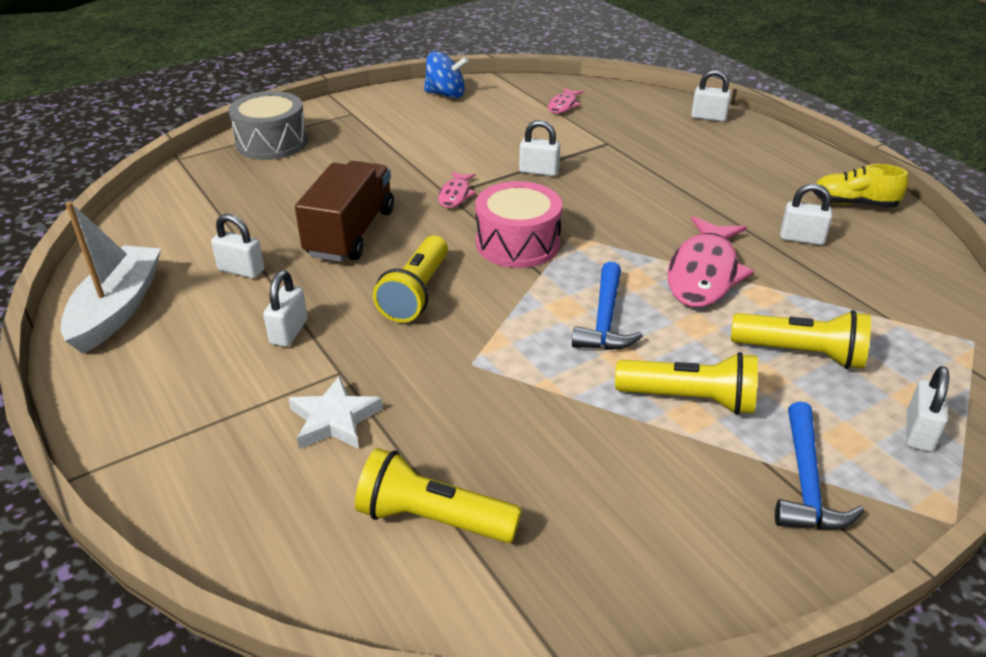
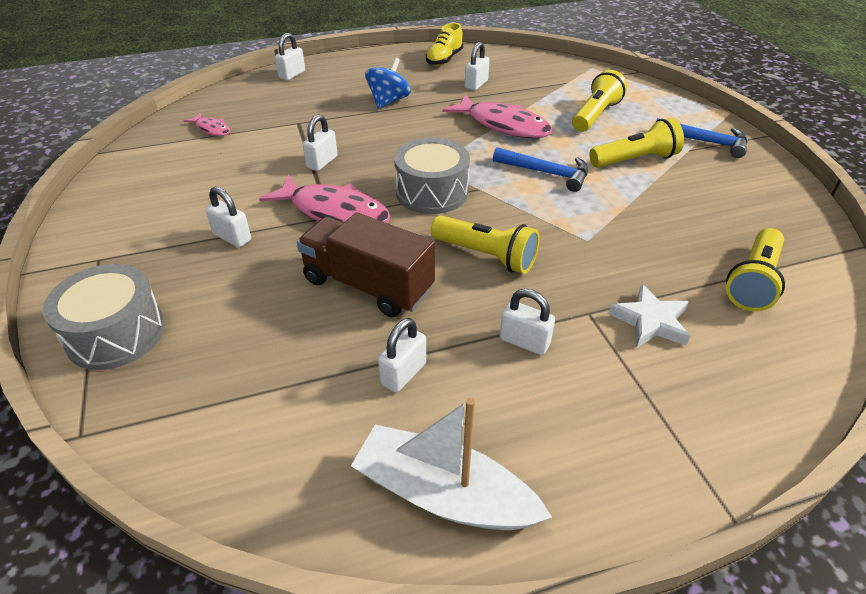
camera: 75 degrees left, 5 degrees up
(446, 94) = (120, 188): blue spinning top -> blue spinning top (388, 101)
(455, 195) = (334, 212): pink fish -> pink fish, size x1.99
(517, 243) = (432, 192): pink drum -> grey drum
(689, 399) = (635, 160): yellow flashlight -> yellow flashlight turned 45 degrees clockwise
(919, 432) = (665, 102): white padlock -> white padlock (232, 237)

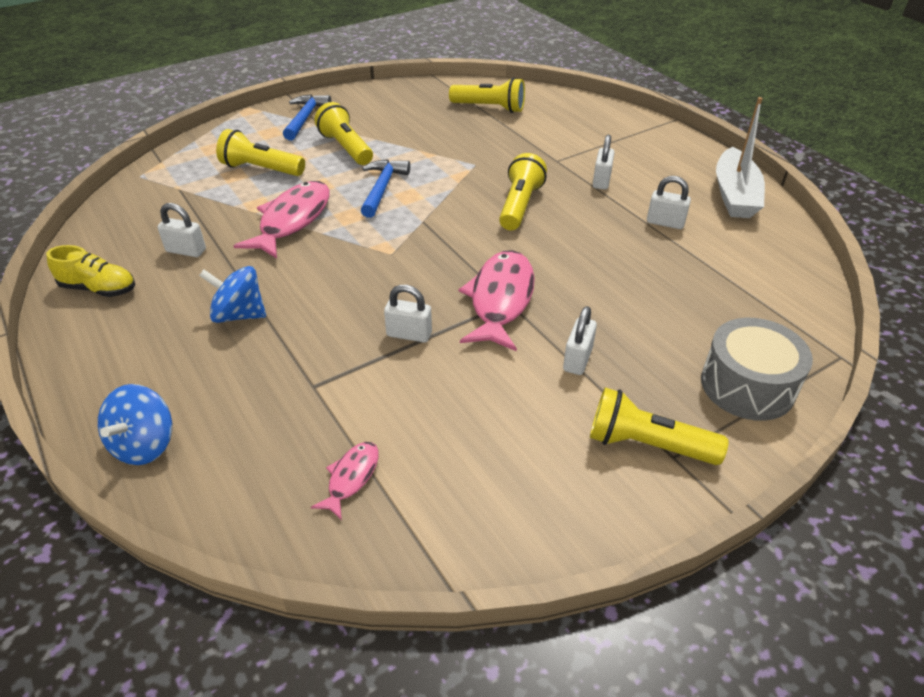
camera: 105 degrees left, 0 degrees up
(120, 249) = (647, 444): none -> yellow flashlight
(292, 75) = (145, 445): white padlock -> blue spinning top
(368, 285) = (590, 256): brown truck -> none
(432, 192) = (440, 246): grey drum -> none
(650, 321) = (551, 140): white star -> none

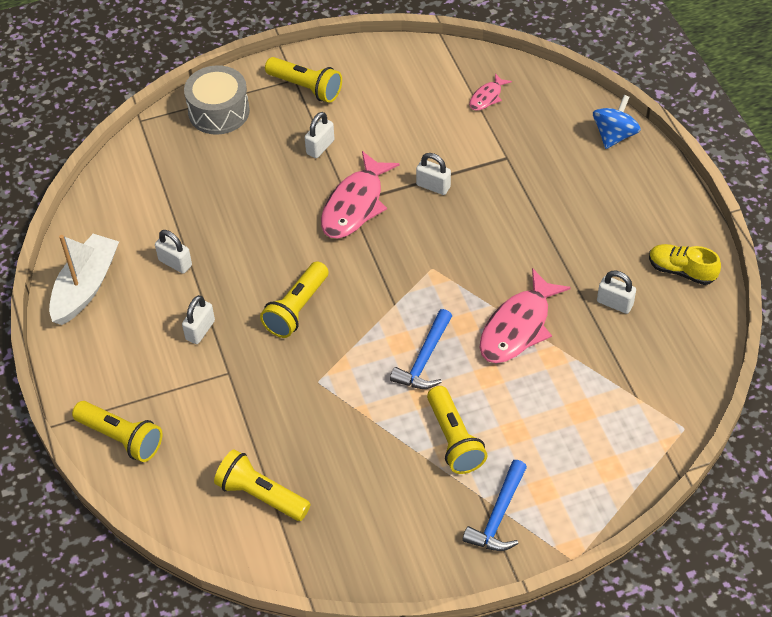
camera: 165 degrees left, 10 degrees up
(239, 314) = (561, 225): blue spinning top -> none
(261, 169) = (551, 416): yellow flashlight -> yellow flashlight (121, 438)

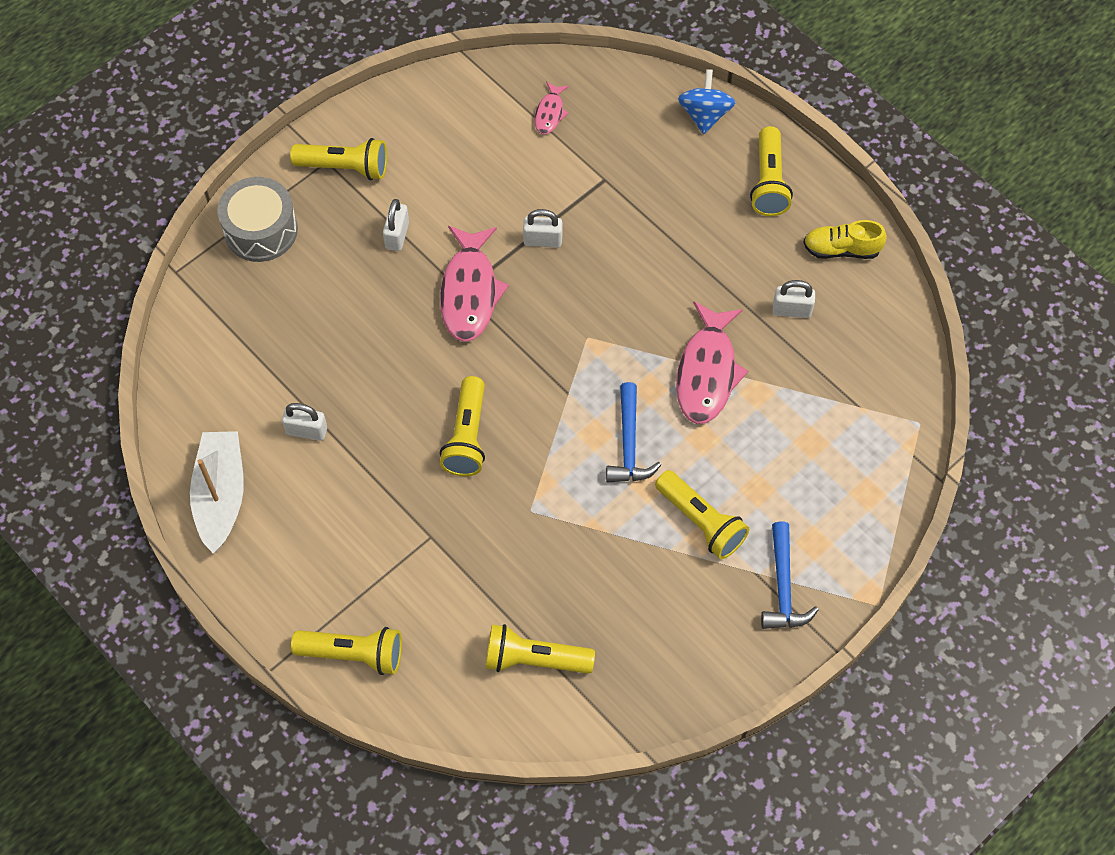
camera: 25 degrees left, 10 degrees up
(200, 330) = (375, 499): white padlock -> none
(643, 201) = (768, 182): none -> yellow flashlight

